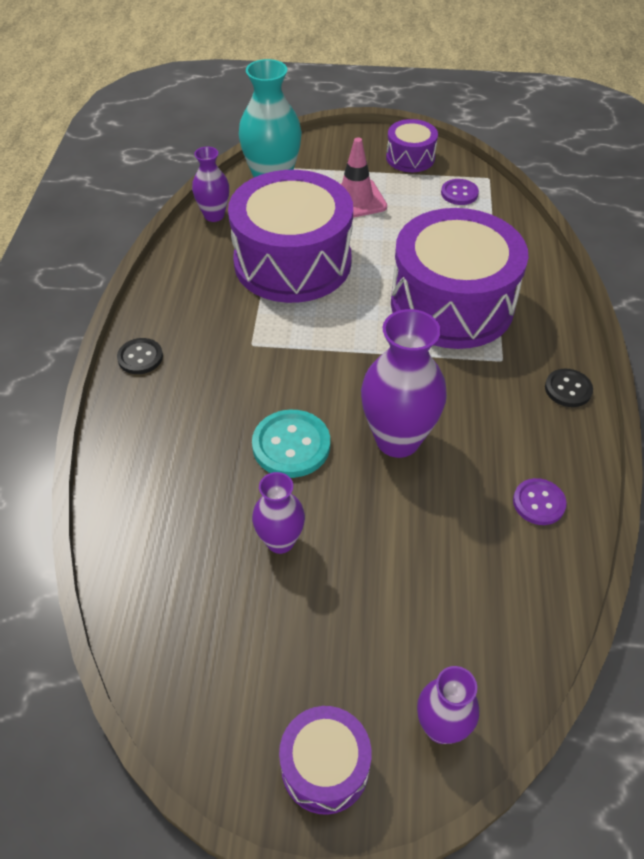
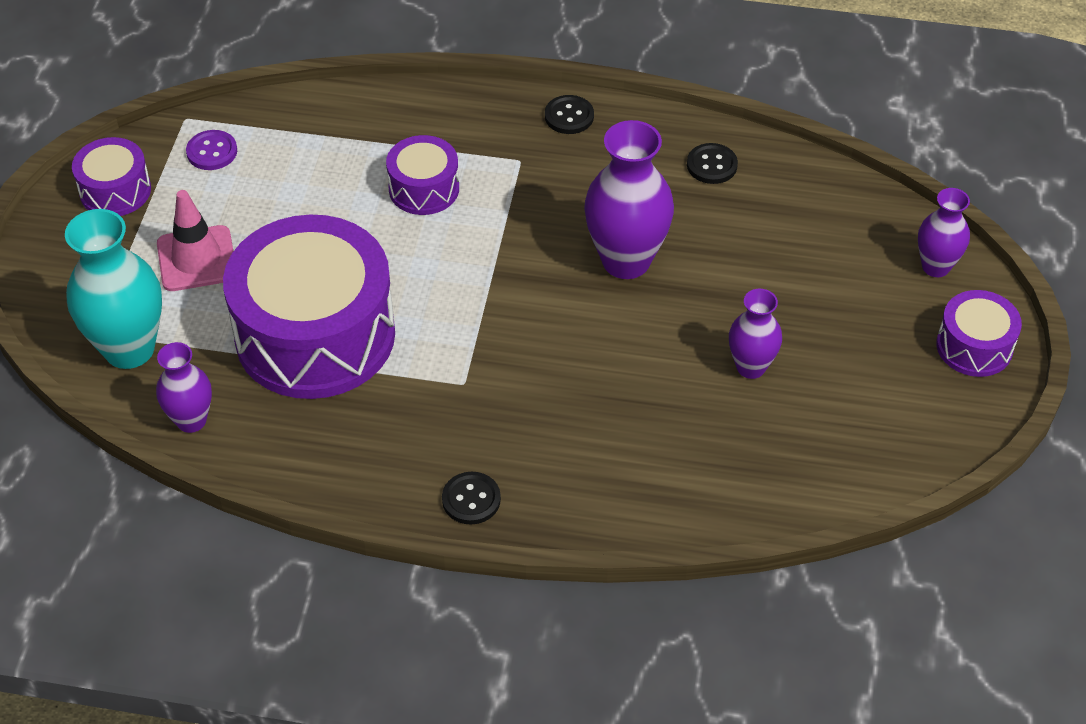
camera: 85 degrees left, 0 degrees up
(291, 445) = (627, 352): turquoise button -> none
(452, 304) = (424, 189): purple drum -> purple drum, size x0.47
(538, 503) = (712, 165): purple button -> black button

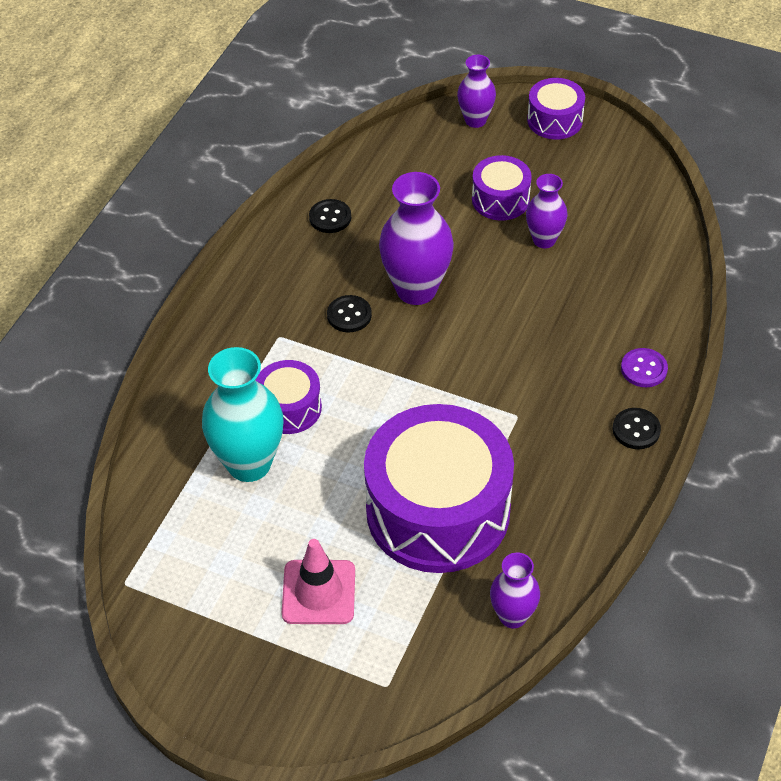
camera: 75 degrees left, 0 degrees up
(115, 191) = (204, 654): purple drum -> purple drum (500, 199)
(129, 349) = (416, 659): turquoise vase -> turquoise vase (249, 464)
(212, 152) = (180, 565): purple button -> purple button (644, 369)
(569, 116) = (239, 294): black button -> black button (349, 315)

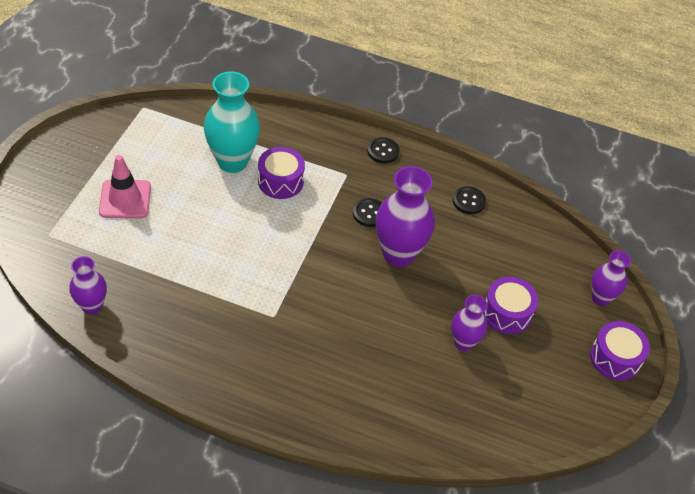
camera: 80 degrees right, 0 degrees up
(438, 511) = (186, 264): purple drum -> none
(636, 430) = (258, 397): black button -> black button (383, 151)
(644, 369) = (323, 408): purple button -> none

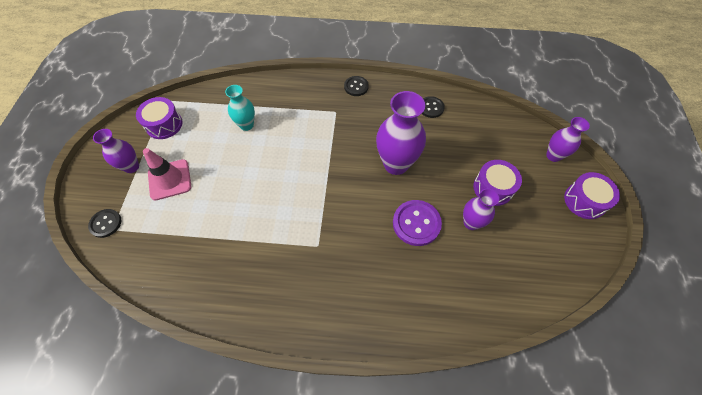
camera: 10 degrees left, 10 degrees up
(92, 306) = (164, 283): purple vase -> purple vase (131, 167)
(232, 161) = (246, 125): turquoise vase -> turquoise vase, size x0.58
(280, 181) = (288, 130): purple drum -> purple drum (164, 124)
(369, 213) = (363, 137): black button -> black button (106, 223)
(397, 325) = (416, 223): none -> purple button

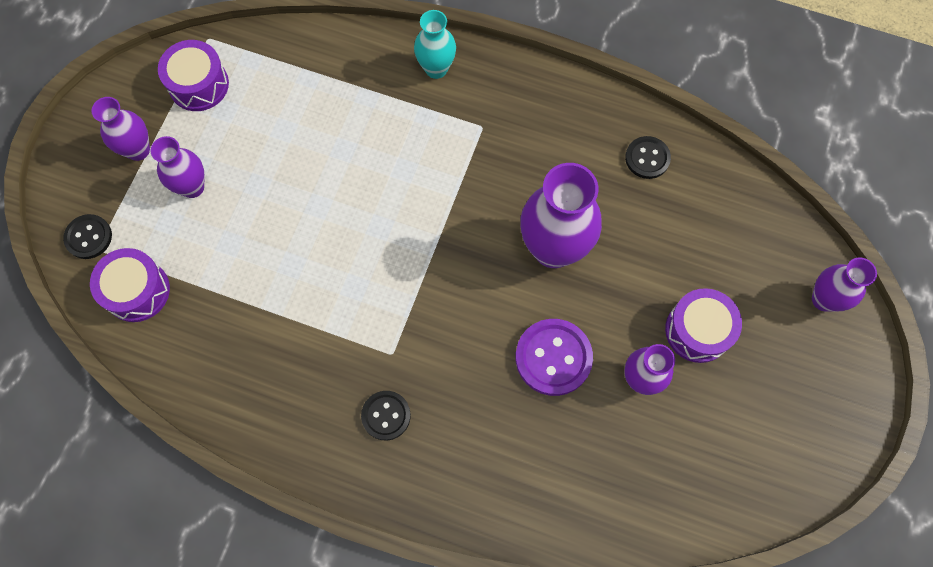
camera: 15 degrees right, 10 degrees up
(169, 179) = (192, 187): pink traffic cone -> purple vase
(246, 125) = (330, 117): turquoise vase -> turquoise vase (436, 68)
(356, 87) = (531, 86): black button -> black button (386, 415)
(584, 201) = (841, 391): purple drum -> purple drum (137, 291)

